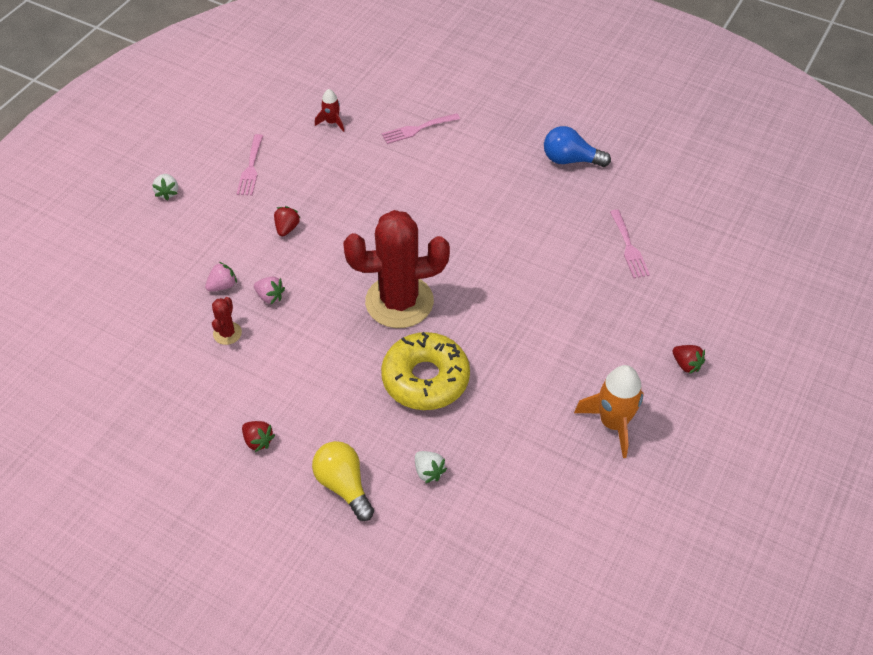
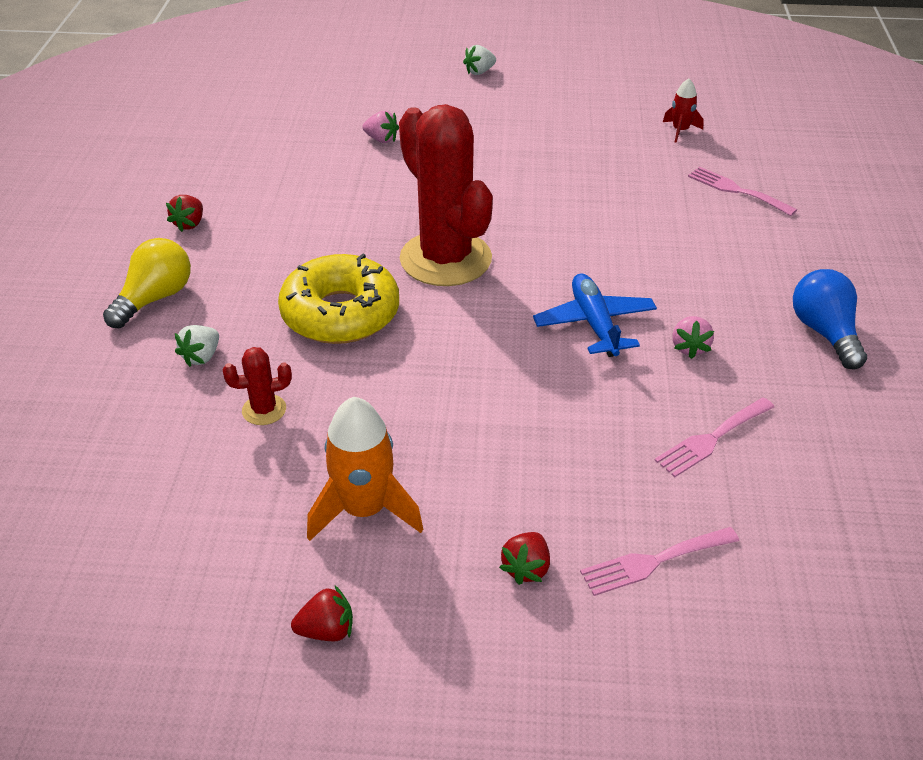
camera: 65 degrees right, 10 degrees down
(227, 333) = (320, 162): red cactus -> red cactus (264, 410)
(251, 168) = (558, 105): pink fork -> pink fork (653, 562)
(270, 297) = (388, 171): pink strawberry -> pink strawberry (689, 347)
(287, 228) = (493, 152): red strawberry -> red strawberry (327, 630)
(508, 254) = (594, 324): none -> blue plane

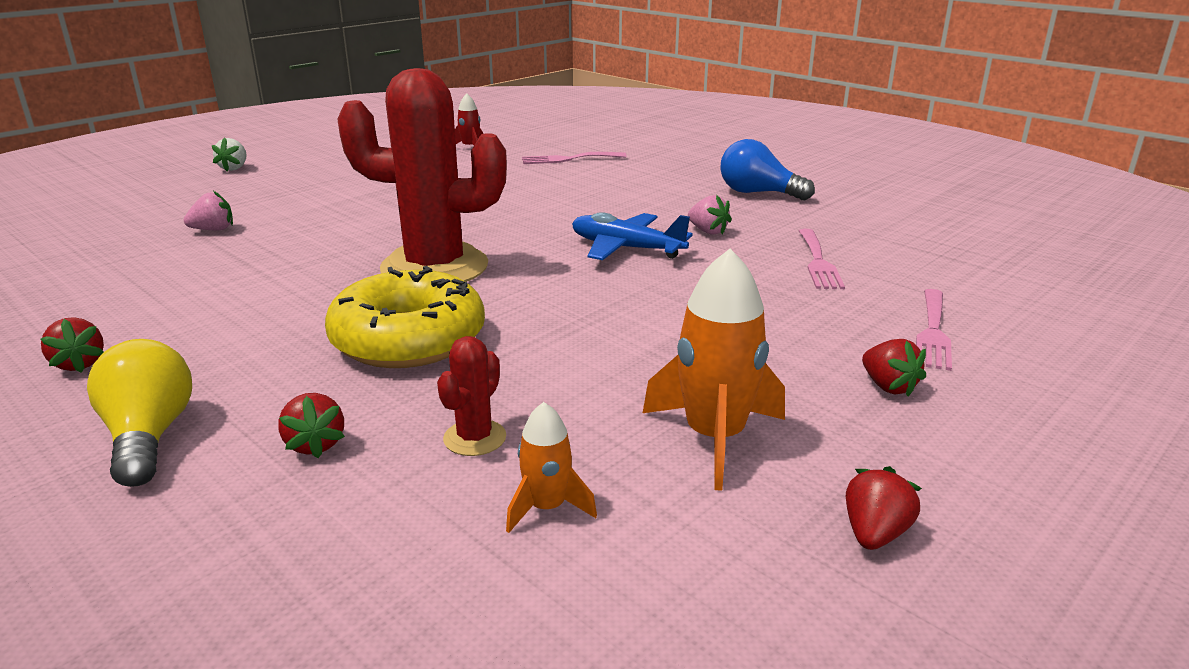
camera: 50 degrees left, 15 degrees down
(201, 357) = (315, 444): white strawberry -> red strawberry
(227, 477) = (547, 507): none -> orange rocket

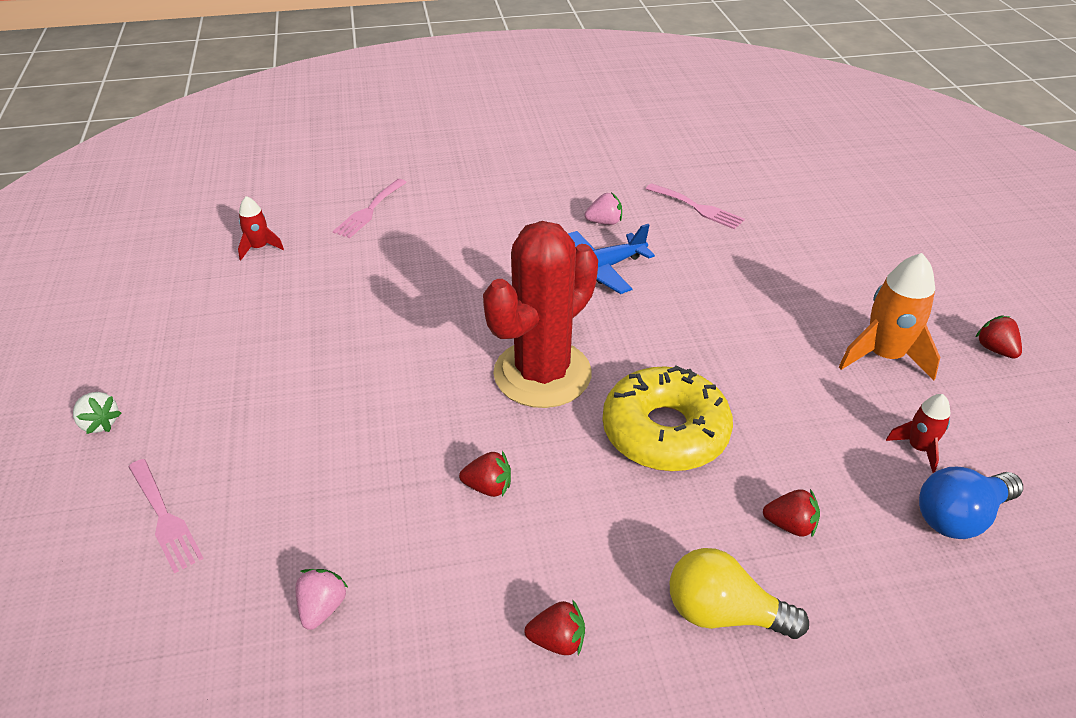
camera: 55 degrees left, 15 degrees up
(213, 230) = (298, 485): pink strawberry -> pink strawberry (322, 608)
(475, 438) = (827, 449): red cactus -> none
(547, 507) = (918, 448): orange rocket -> red rocket
(758, 193) = (557, 167): blue light bulb -> blue light bulb (960, 517)
(888, 386) = (869, 271): red strawberry -> red strawberry (488, 487)
(933, 332) = (822, 223): pink fork -> pink fork (165, 518)

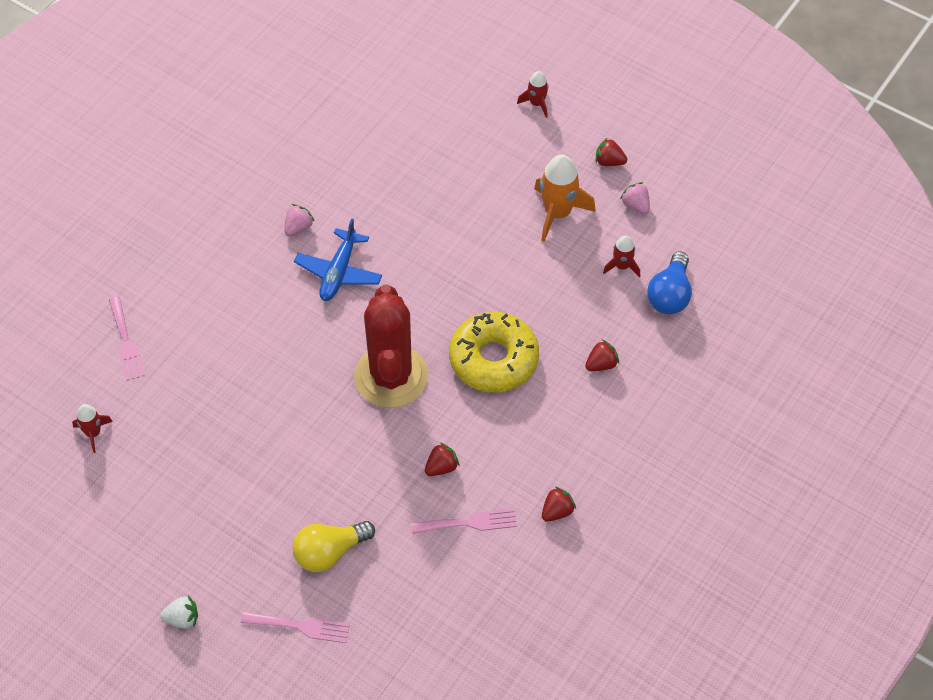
camera: 45 degrees left, 15 degrees up
(322, 608) = (438, 592): pink strawberry -> pink strawberry (635, 206)
(698, 208) = (345, 167): pink fork -> pink fork (469, 523)
(723, 613) = (613, 436): yellow light bulb -> yellow light bulb (330, 552)
(951, 263) = (536, 103): none -> red rocket

